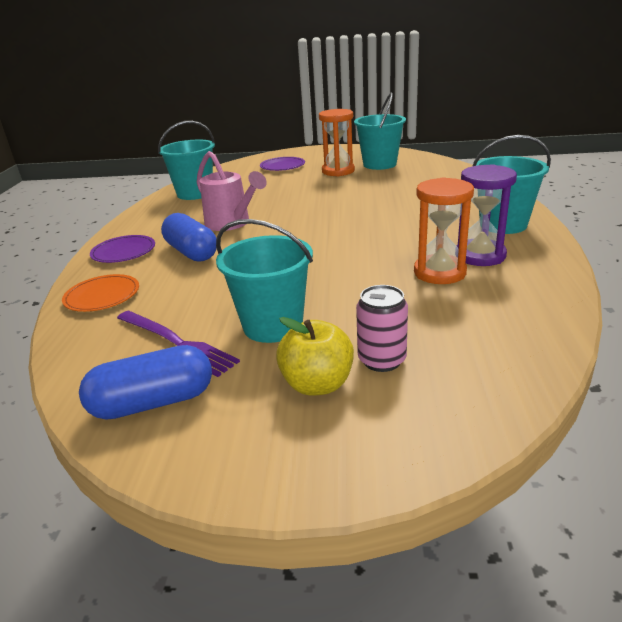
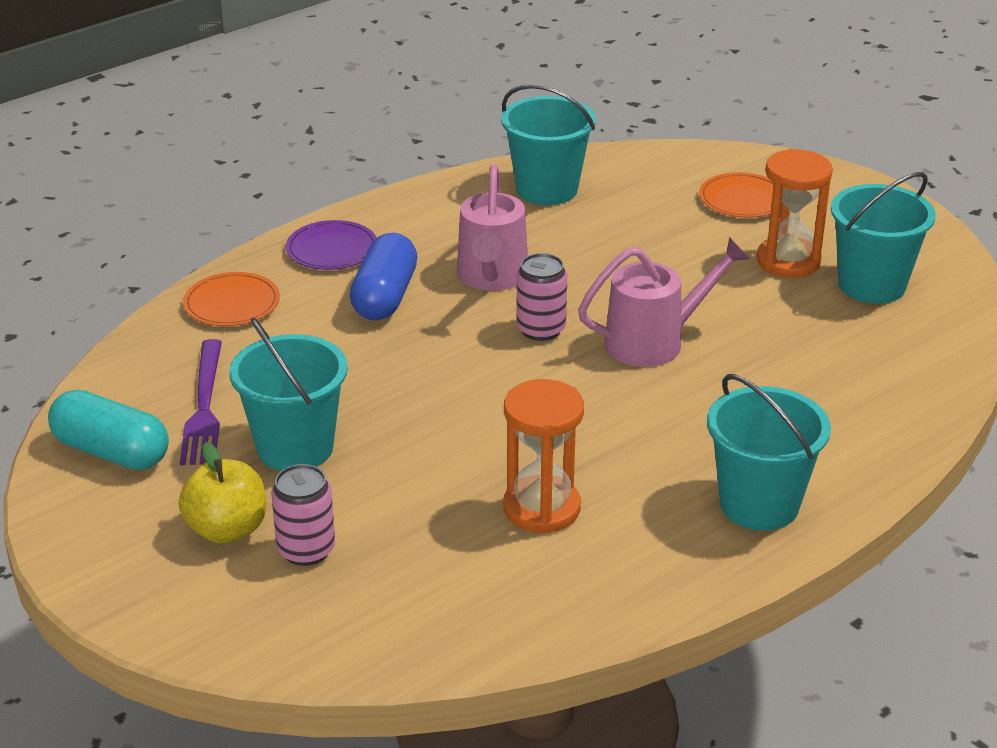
camera: 45 degrees right, 5 degrees up
(153, 402) = (111, 452): blue capsule -> turquoise capsule
(282, 166) = (742, 199): purple plate -> orange plate
(292, 226) = (541, 329): none -> pink can
(347, 207) = (655, 341): none -> pink watering can
(480, 255) = (628, 522): purple hourglass -> none

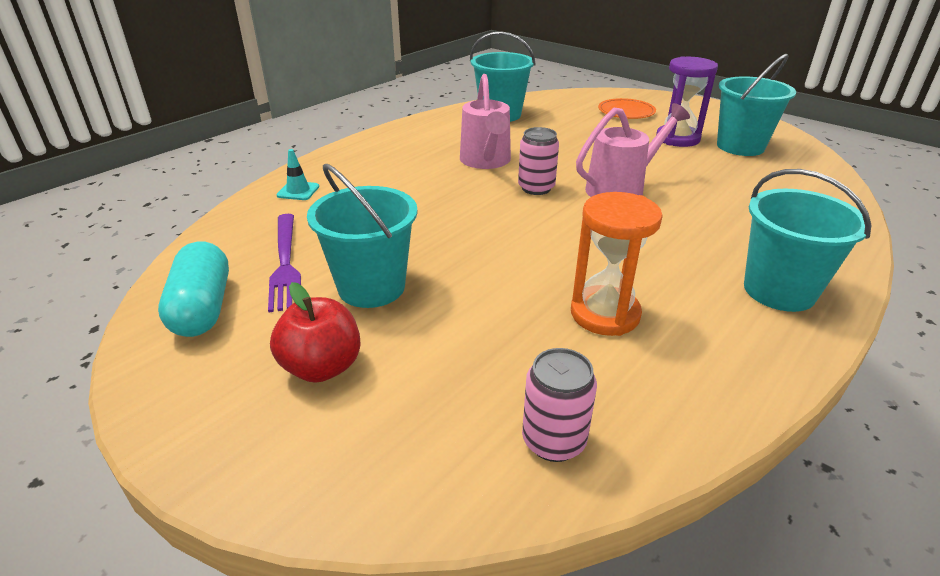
camera: 10 degrees left, 0 degrees up
(111, 452) = (202, 308): turquoise capsule -> turquoise capsule turned 60 degrees clockwise
(227, 530) = (322, 367): yellow apple -> red apple
(232, 303) = (298, 191): orange plate -> turquoise traffic cone
(306, 550) = (404, 378): pink can -> pink can (553, 441)
(332, 249) = (366, 154): purple plate -> none
(385, 297) = (413, 178): blue capsule -> none
(788, 261) = (677, 138): orange hourglass -> purple hourglass

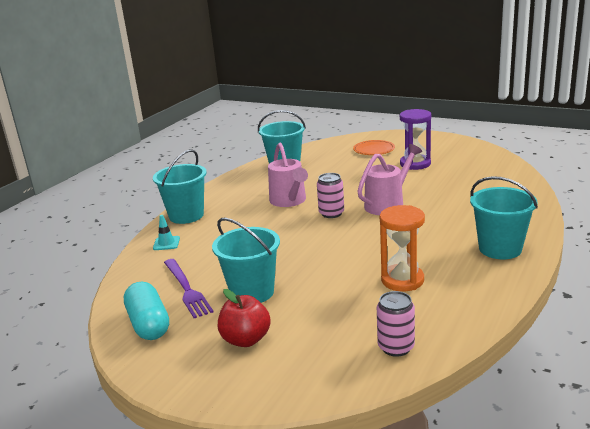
camera: 10 degrees left, 10 degrees down
(740, 146) = (458, 163): turquoise bucket -> turquoise bucket (186, 215)

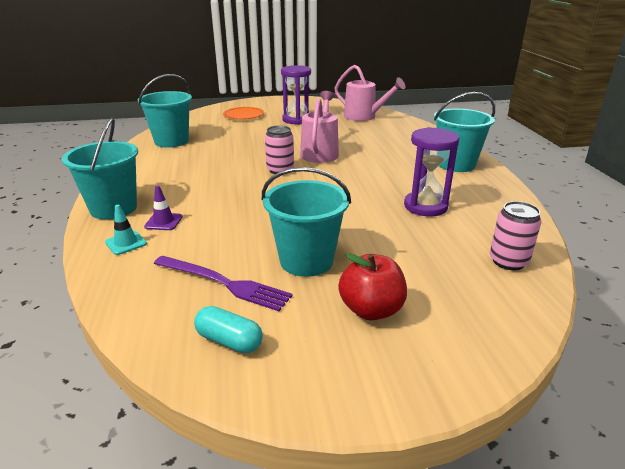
camera: 40 degrees left, 5 degrees up
(148, 324) = (229, 341): turquoise capsule -> turquoise capsule, size x0.64
(203, 235) = (163, 222): none -> purple traffic cone
(289, 201) = (222, 169): pink watering can -> pink watering can (364, 117)
(402, 280) = (425, 206): orange hourglass -> purple hourglass

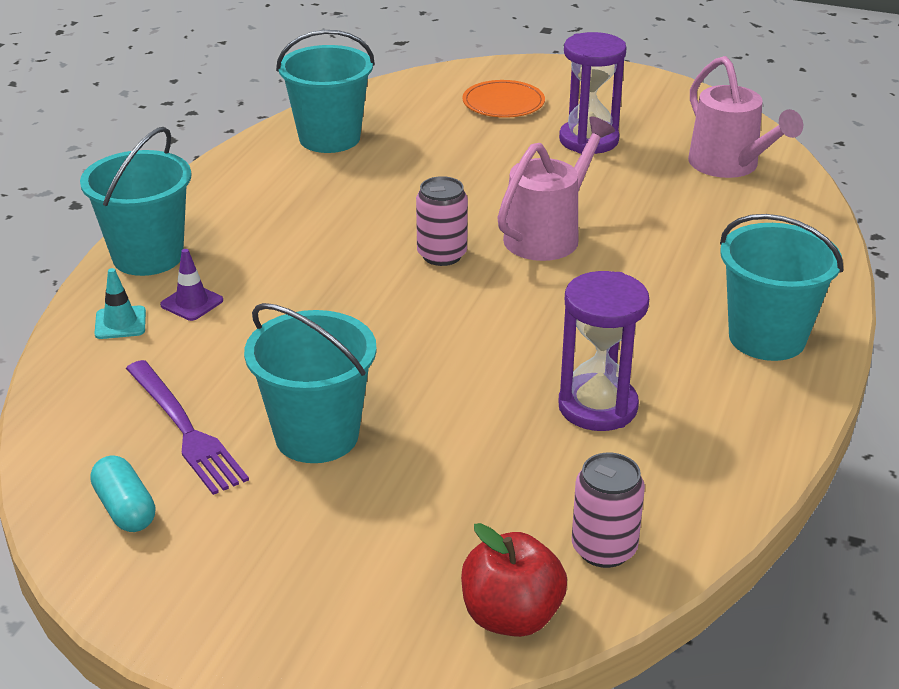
camera: 30 degrees right, 5 degrees up
(371, 310) = (324, 539): red apple -> red apple (511, 616)

